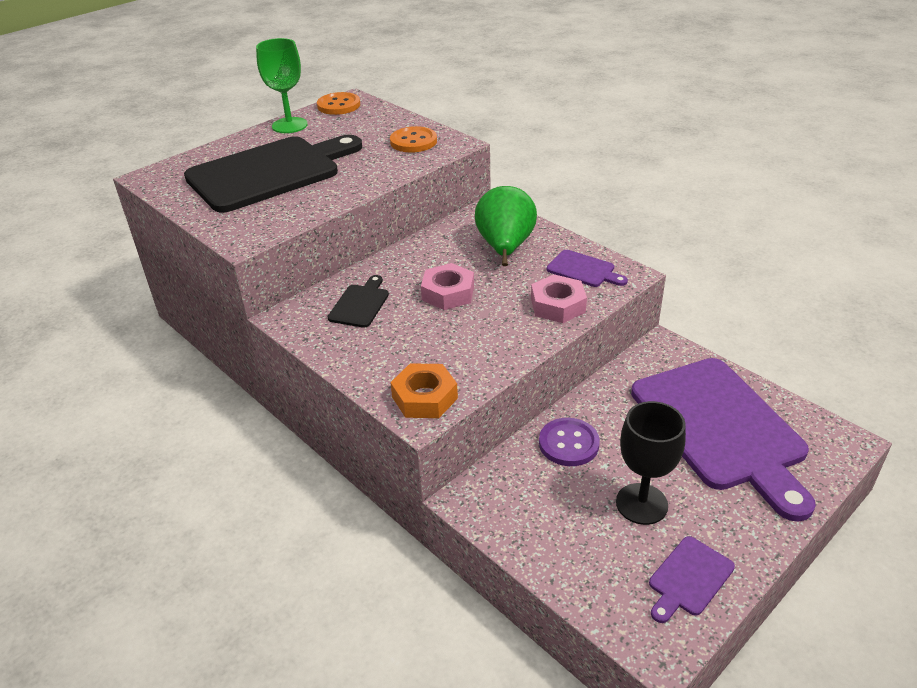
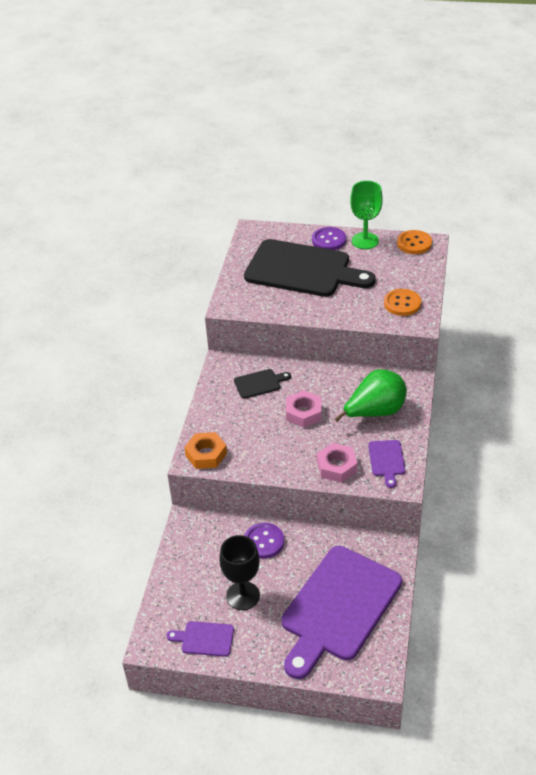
camera: 55 degrees right, 5 degrees up
(252, 142) = (328, 240): none -> purple button

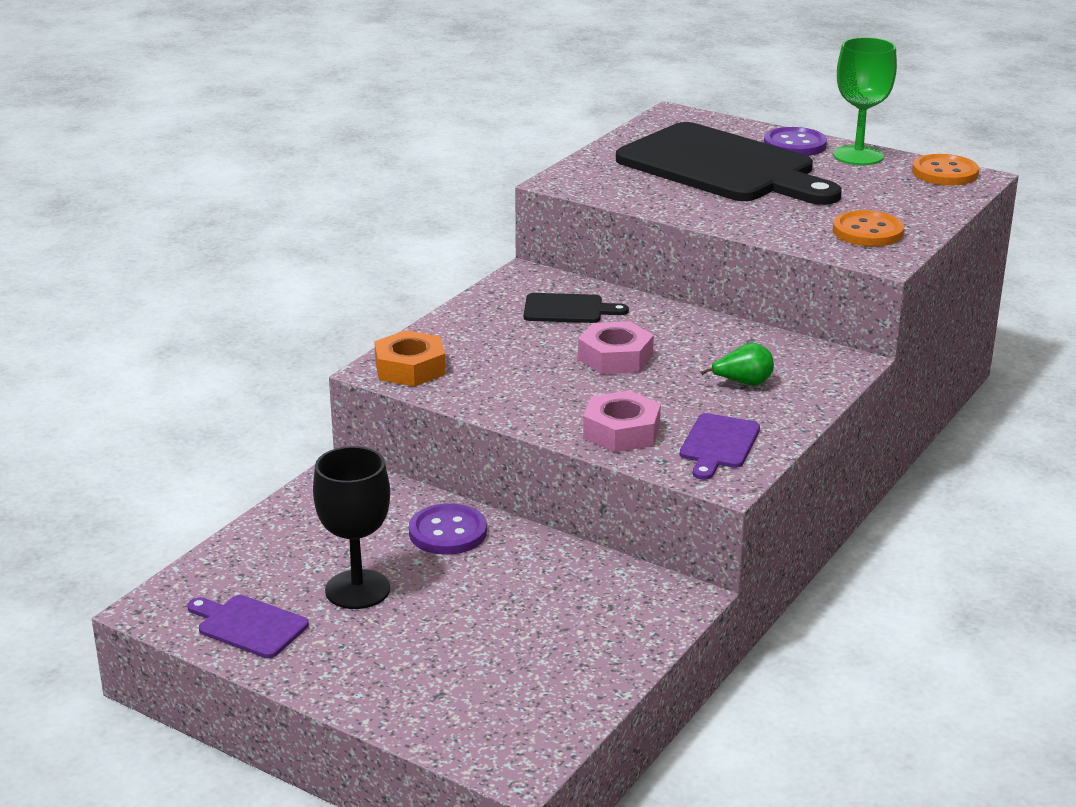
camera: 20 degrees right, 15 degrees down
(338, 607) = (513, 650): purple cutting board -> none
(375, 412) = (743, 383): green pear -> green pear, size x0.48

